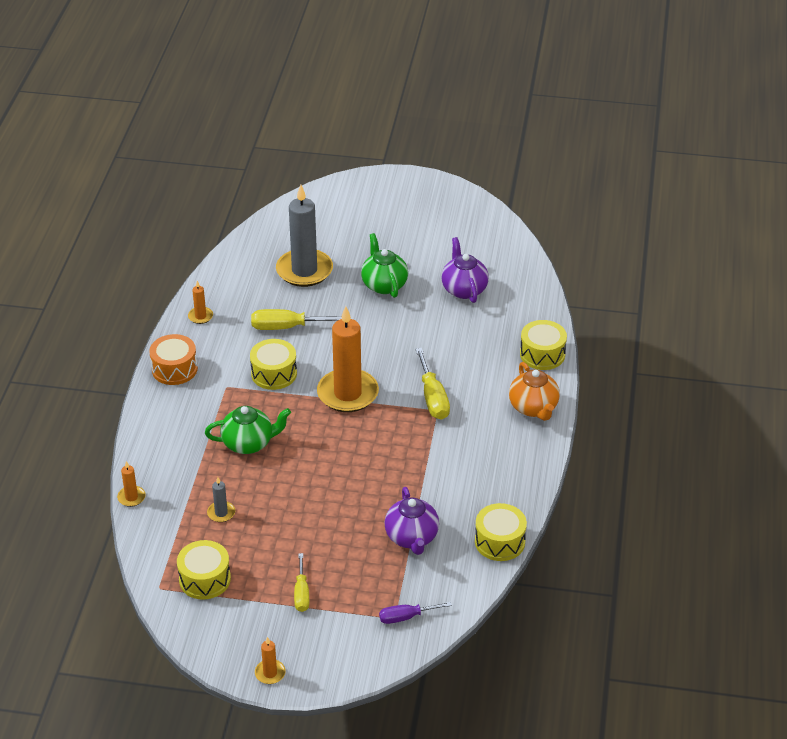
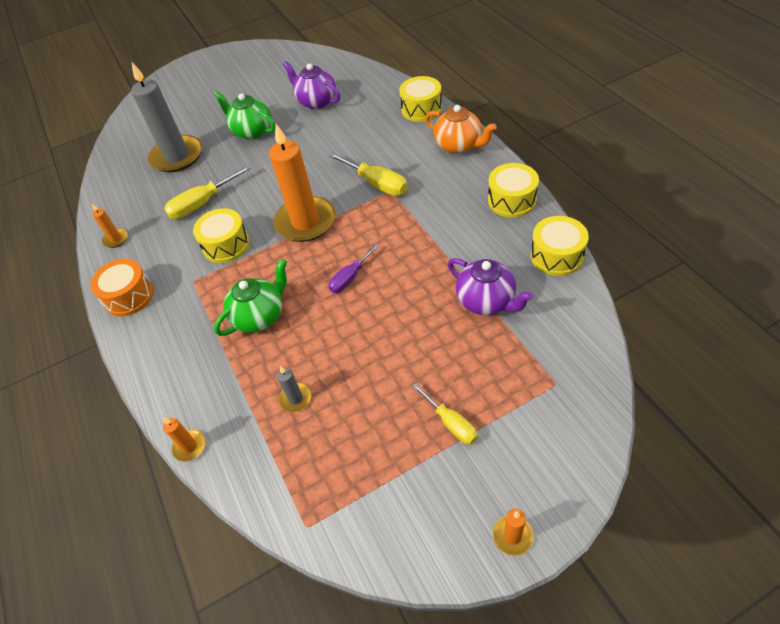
camera: 30 degrees left, 10 degrees up
(205, 579) = (344, 480): yellow drum -> yellow drum (512, 200)
(406, 617) = (564, 375): purple screwdriver -> purple screwdriver (350, 277)

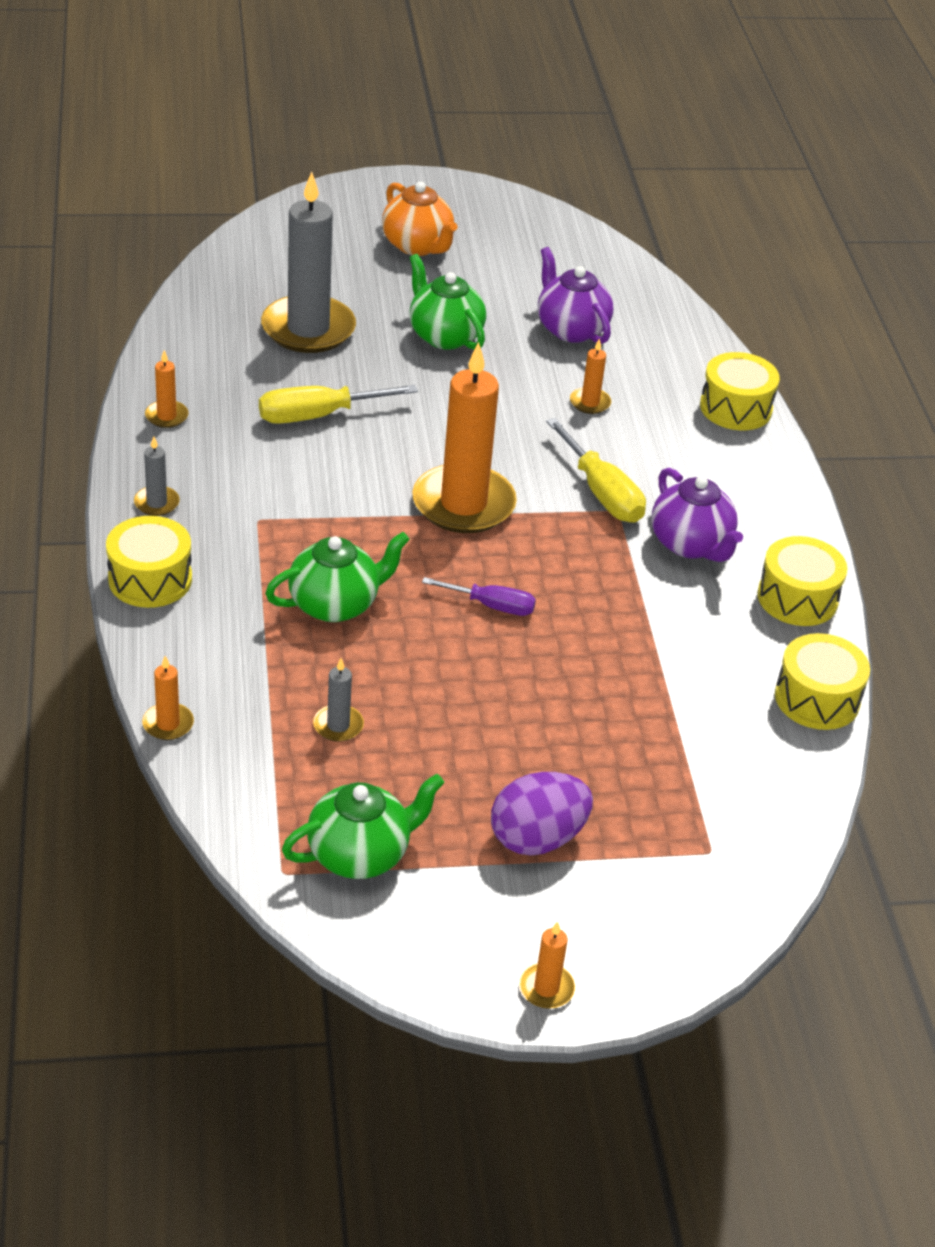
camera: 10 degrees right, 10 degrees down
(129, 296) = (156, 503): orange drum -> grey candle
(226, 245) = (328, 489): yellow drum -> yellow drum (150, 579)
(345, 136) = (590, 403): none -> orange candle
(349, 488) = (360, 854): none -> green teapot
(350, 277) = (492, 606): purple screwdriver -> purple screwdriver turned 135 degrees counterclockwise
(451, 423) = (537, 838): yellow screwdriver -> purple egg
(459, 145) = (763, 487): orange teapot -> orange teapot (418, 246)
(486, 301) = (675, 715): purple teapot -> purple teapot (691, 544)

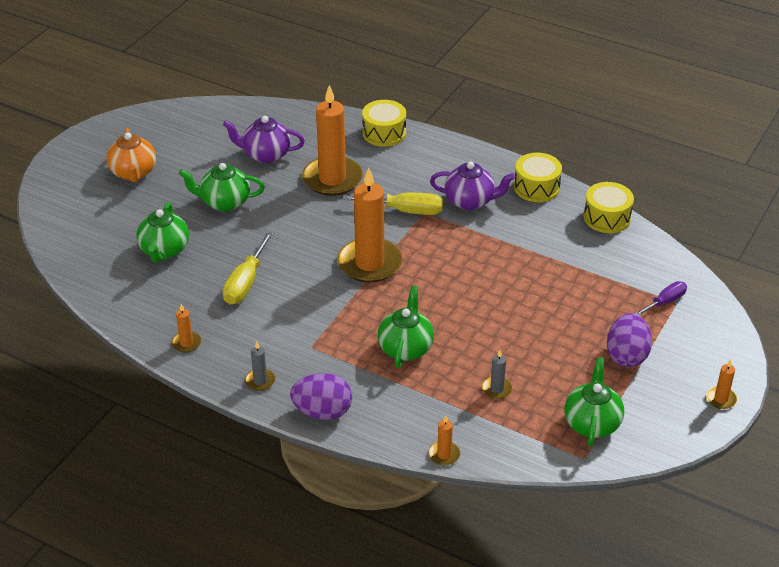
camera: 50 degrees left, 0 degrees up
(150, 579) = (322, 412): yellow drum -> purple egg
(308, 329) = (164, 250): grey candle -> green teapot
(418, 246) = (133, 173): orange teapot -> orange teapot turned 75 degrees clockwise
(492, 606) = (455, 291): purple screwdriver -> purple screwdriver (665, 302)
(590, 403) = (332, 179): orange candle -> orange candle, size x2.34

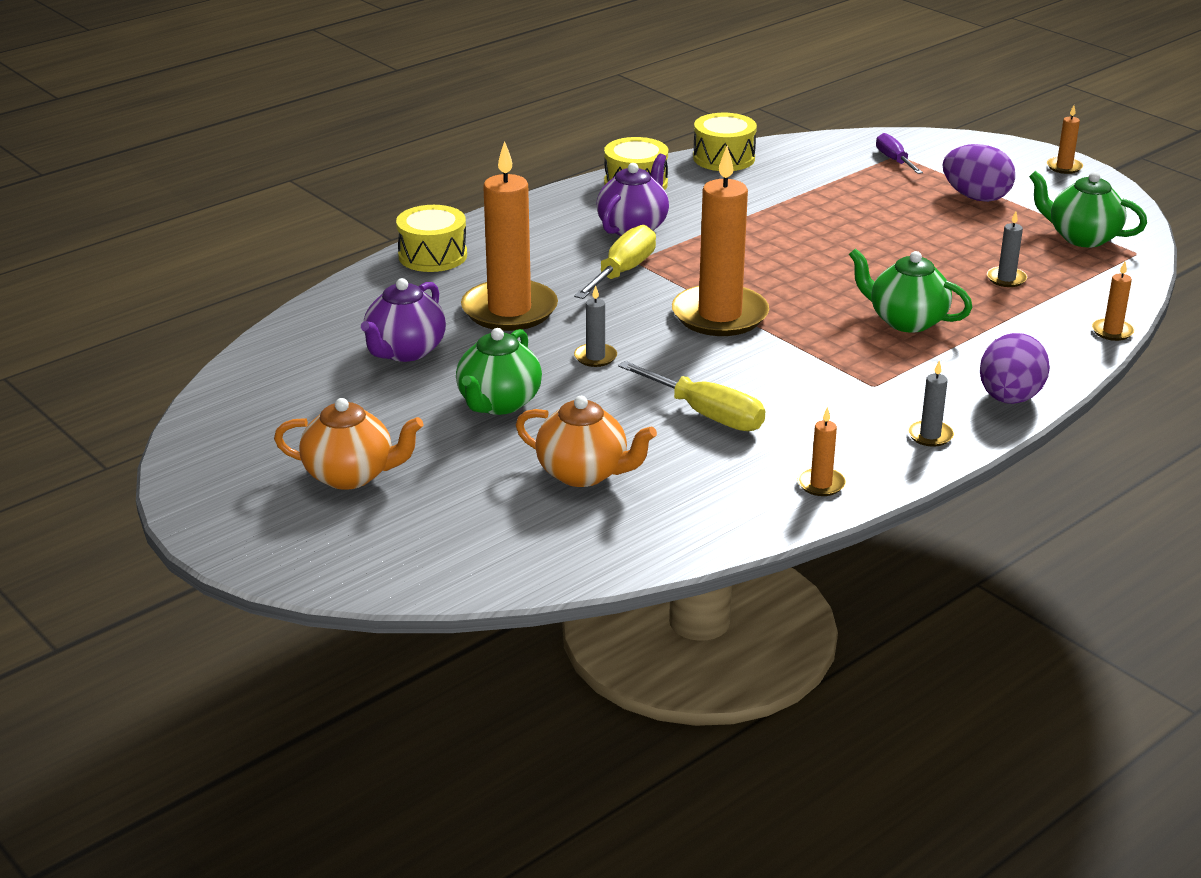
camera: 70 degrees left, 10 degrees down
(164, 250) = (584, 473): green teapot -> orange teapot
(292, 225) = (595, 357): none -> grey candle

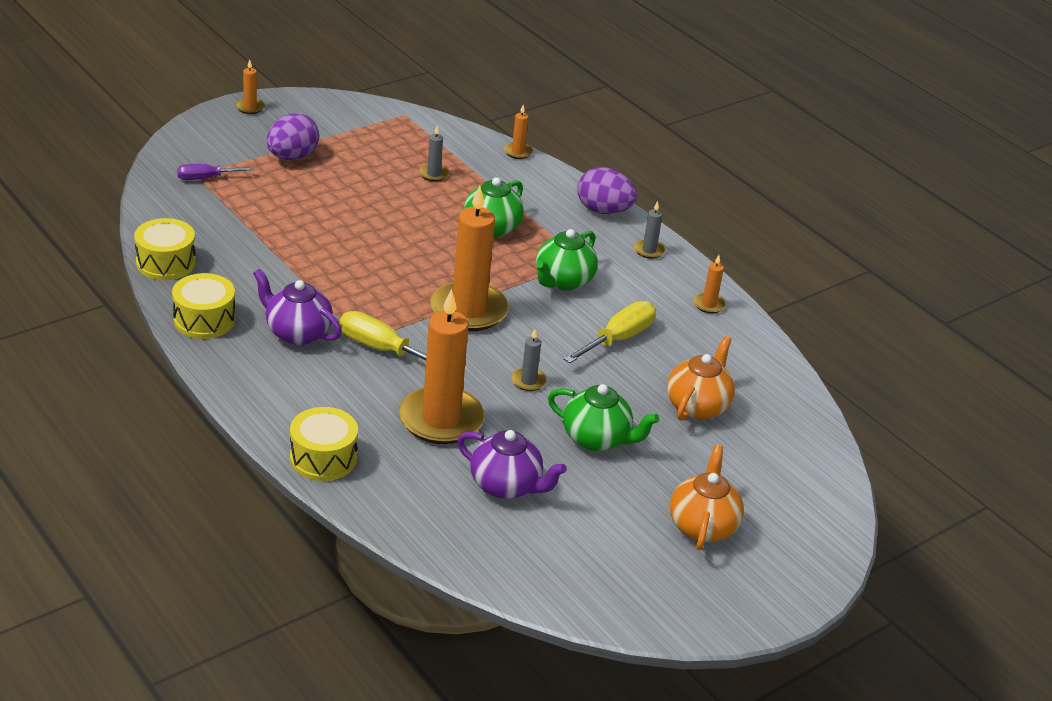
camera: 90 degrees left, 5 degrees up
(1081, 237) = (375, 129): green teapot -> green teapot (563, 281)

